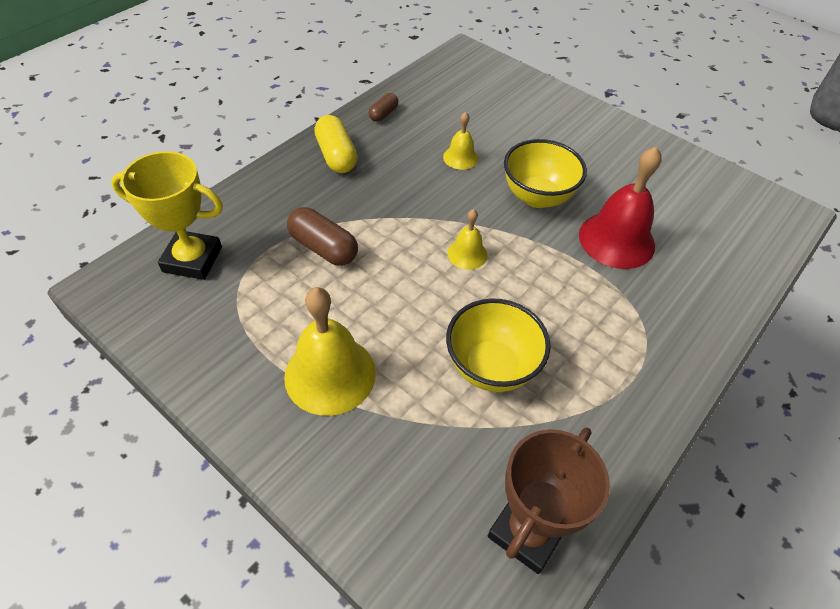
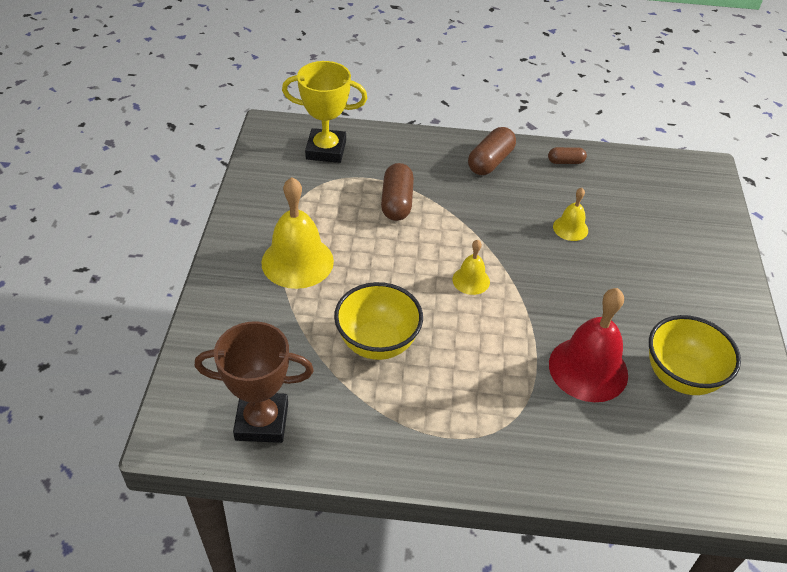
camera: 55 degrees right, 5 degrees down
(192, 259) = (326, 150): yellow trophy -> yellow trophy turned 60 degrees counterclockwise
(336, 156) = (490, 161): yellow capsule -> brown capsule
(537, 197) = (580, 295): yellow bowl -> yellow bowl (680, 377)

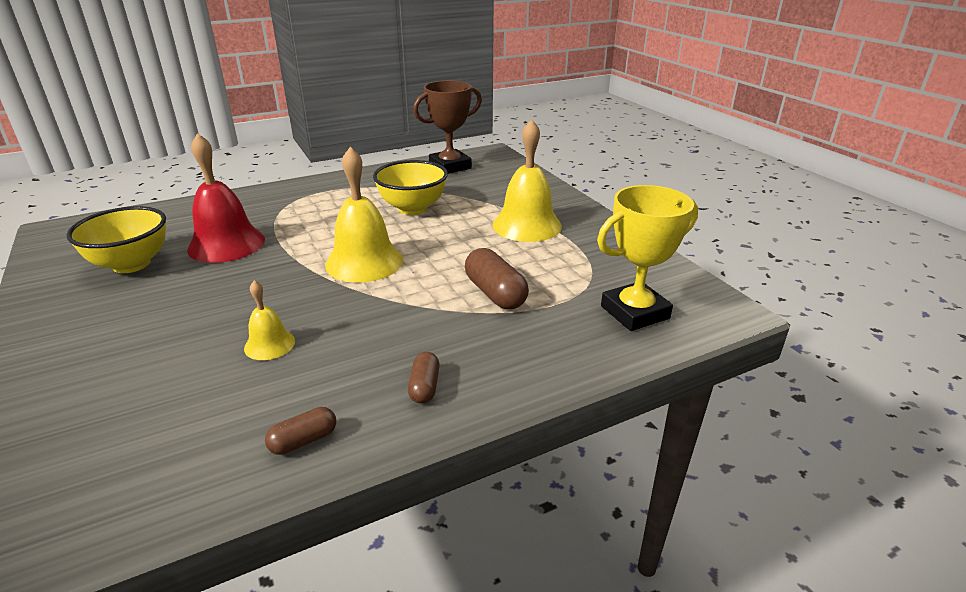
camera: 150 degrees right, 15 degrees down
(471, 280) = (364, 262): yellow bell -> yellow bell, size x1.93
(490, 161) = (424, 387): brown capsule -> brown capsule, size x0.58

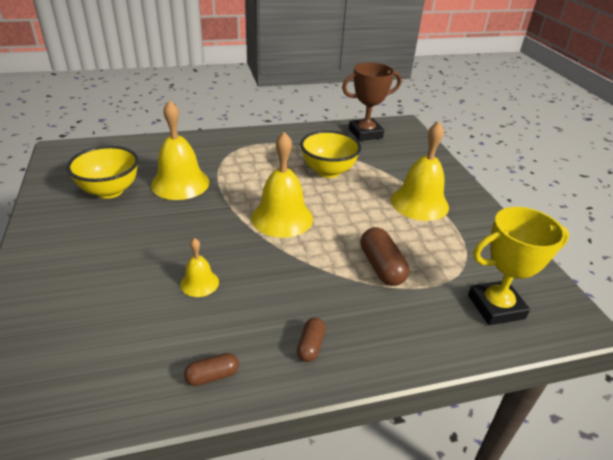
camera: 10 degrees right, 5 degrees up
(226, 244) = (180, 183): red bell -> yellow bell

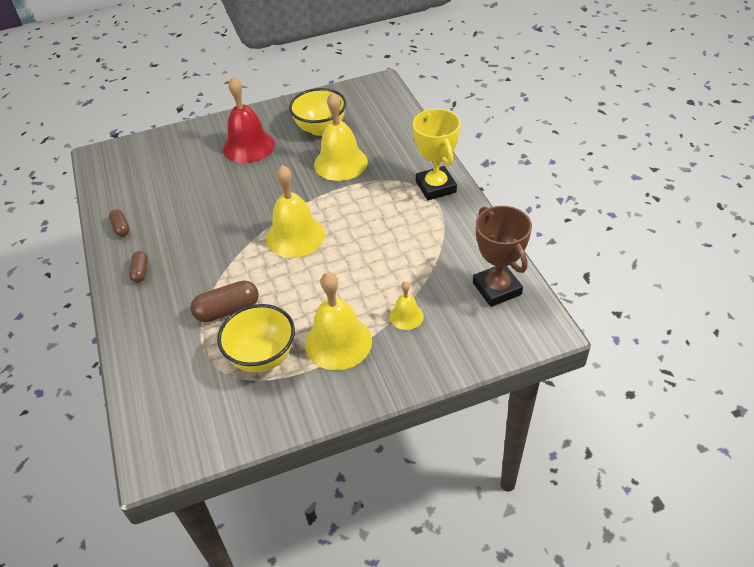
camera: 90 degrees right, 10 degrees up
(102, 245) = (248, 146): none -> red bell
(199, 283) = (207, 204): yellow bell -> yellow bell (406, 316)
(310, 346) = (140, 272): brown capsule -> brown capsule turned 75 degrees clockwise
(328, 171) = (388, 260): yellow bowl -> yellow bowl (262, 357)
(496, 307) = (173, 394): yellow trophy -> yellow trophy (436, 187)

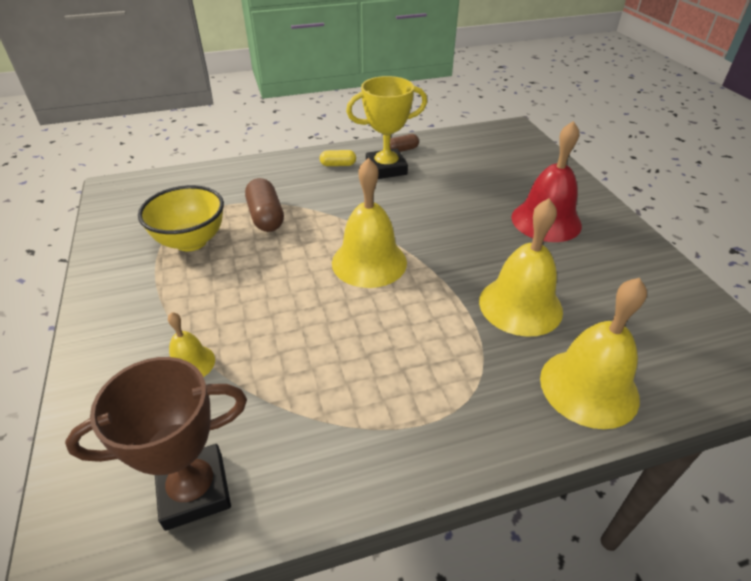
camera: 90 degrees right, 5 degrees down
(140, 272) = (338, 165): brown capsule -> yellow capsule
(320, 128) = (602, 285): yellow bowl -> none
(338, 342) = (181, 297): yellow bell -> yellow bell (589, 387)
(436, 187) = (464, 425): yellow trophy -> yellow trophy (386, 168)

